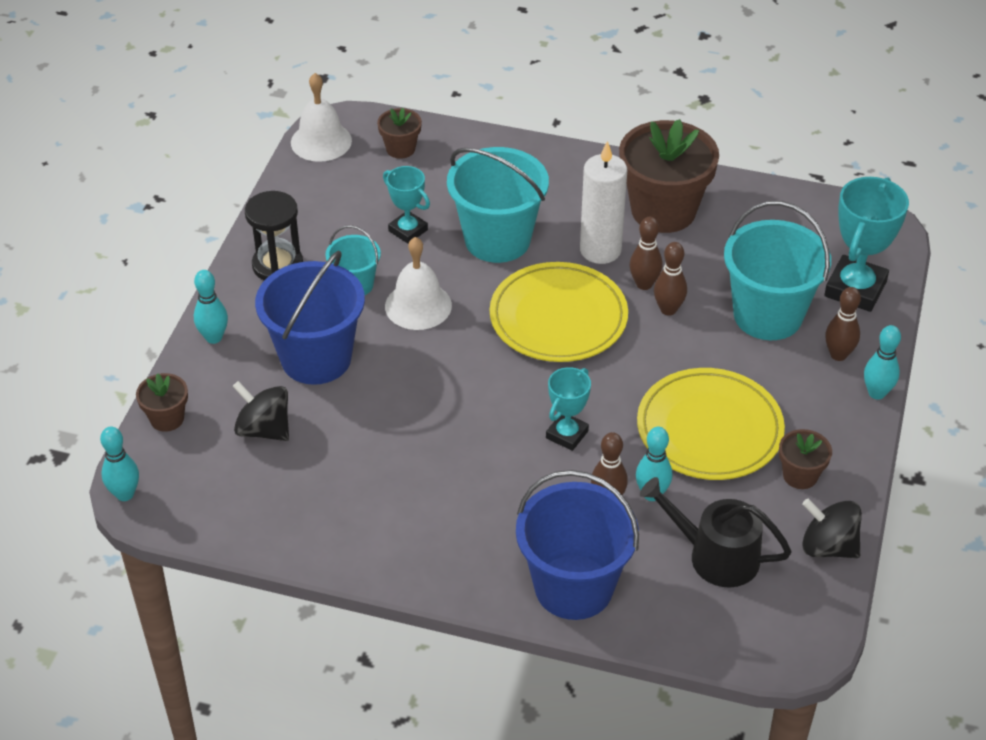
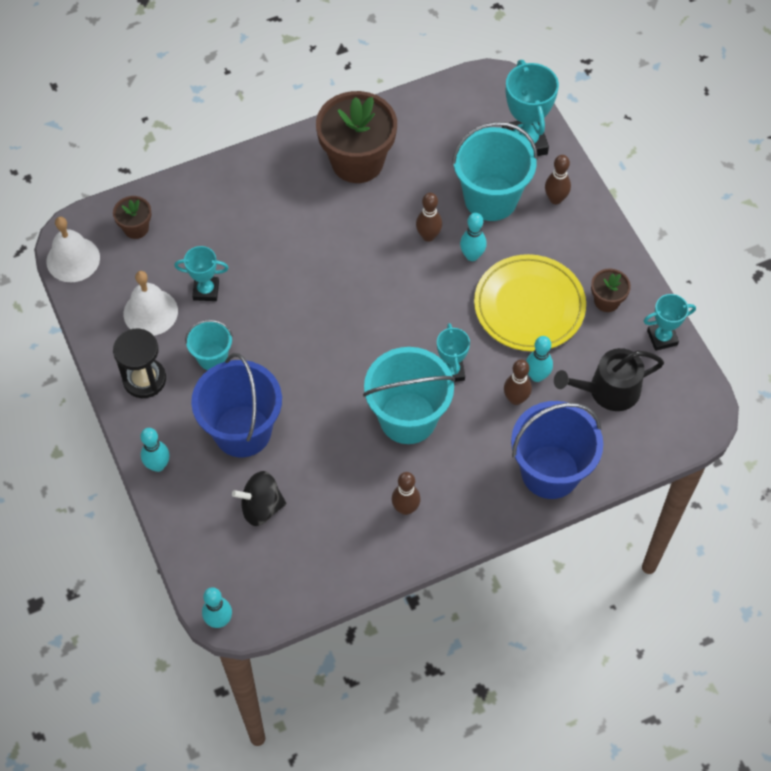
camera: 40 degrees left, 15 degrees up
(167, 418) = (189, 547): brown flower pot -> none
(418, 305) = (269, 344): white bell -> white bell (150, 312)
(497, 240) = (272, 257): turquoise bucket -> turquoise bucket (408, 418)
(558, 318) = (367, 290): yellow plate -> none
(600, 250) = (346, 220): white candle -> none
(644, 284) = (396, 227): brown bowling pin -> brown bowling pin (405, 508)
(828, 546) = (662, 338): black spinning top -> turquoise trophy
(876, 393) = (599, 211): turquoise bowling pin -> turquoise bowling pin (472, 255)

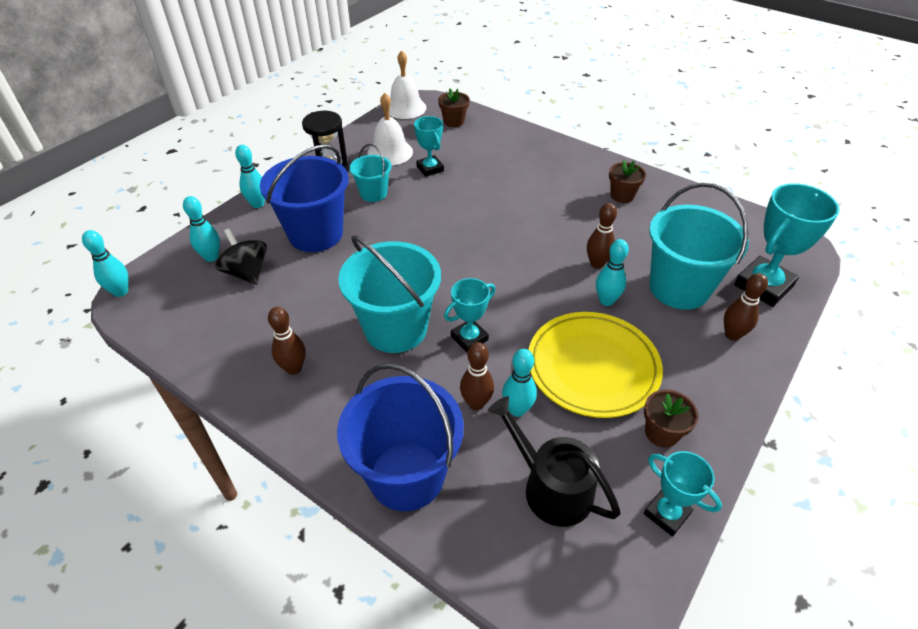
camera: 60 degrees right, 15 degrees down
(218, 530) = (211, 257): none -> turquoise bowling pin
(357, 161) = (622, 196): brown flower pot -> brown flower pot, size x0.47

